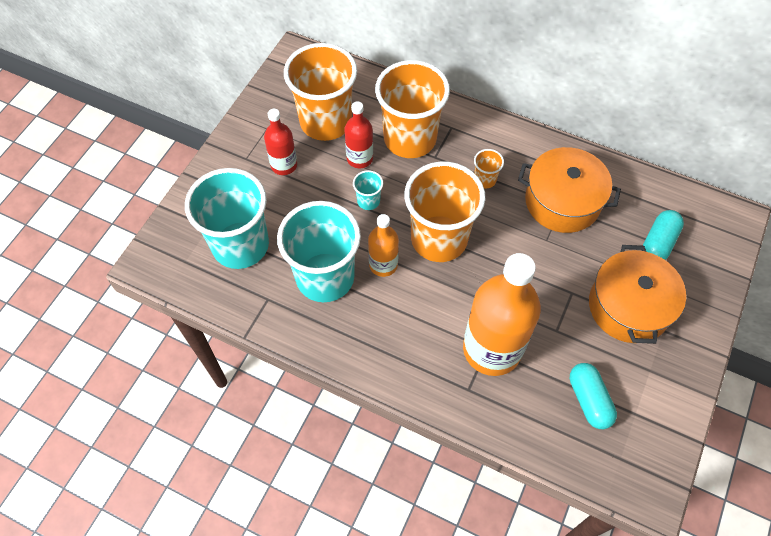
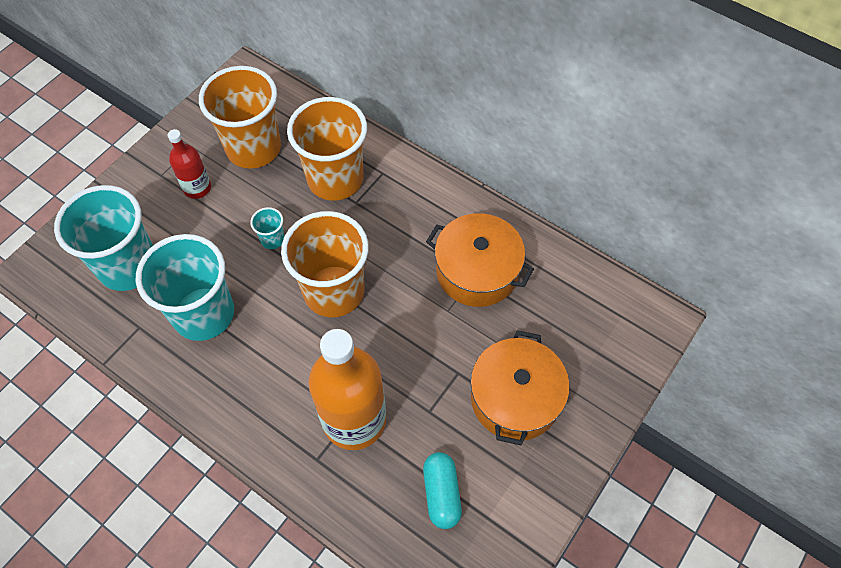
camera: 10 degrees right, 0 degrees up
(359, 158) = (277, 192): red bottle -> none
(383, 264) = (267, 310): orange bottle -> none
(485, 180) = (401, 235): orange cup -> none
(658, 243) = (568, 333): turquoise capsule -> none

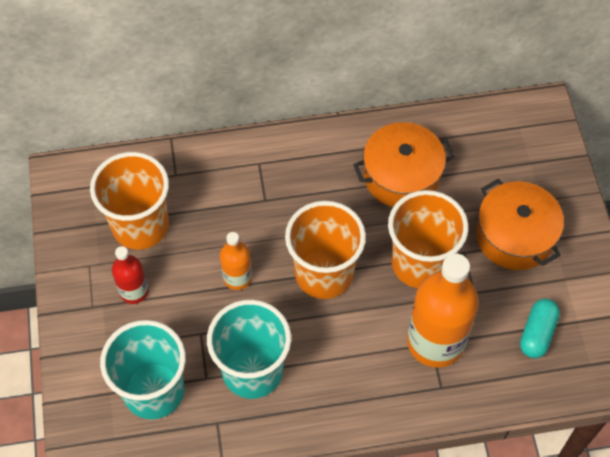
camera: 45 degrees left, 0 degrees up
(272, 239) = (237, 277): turquoise cup -> orange bottle
(335, 179) = (230, 196): orange cup -> orange cup (420, 263)
(442, 493) = (537, 333): turquoise capsule -> turquoise capsule turned 75 degrees clockwise

